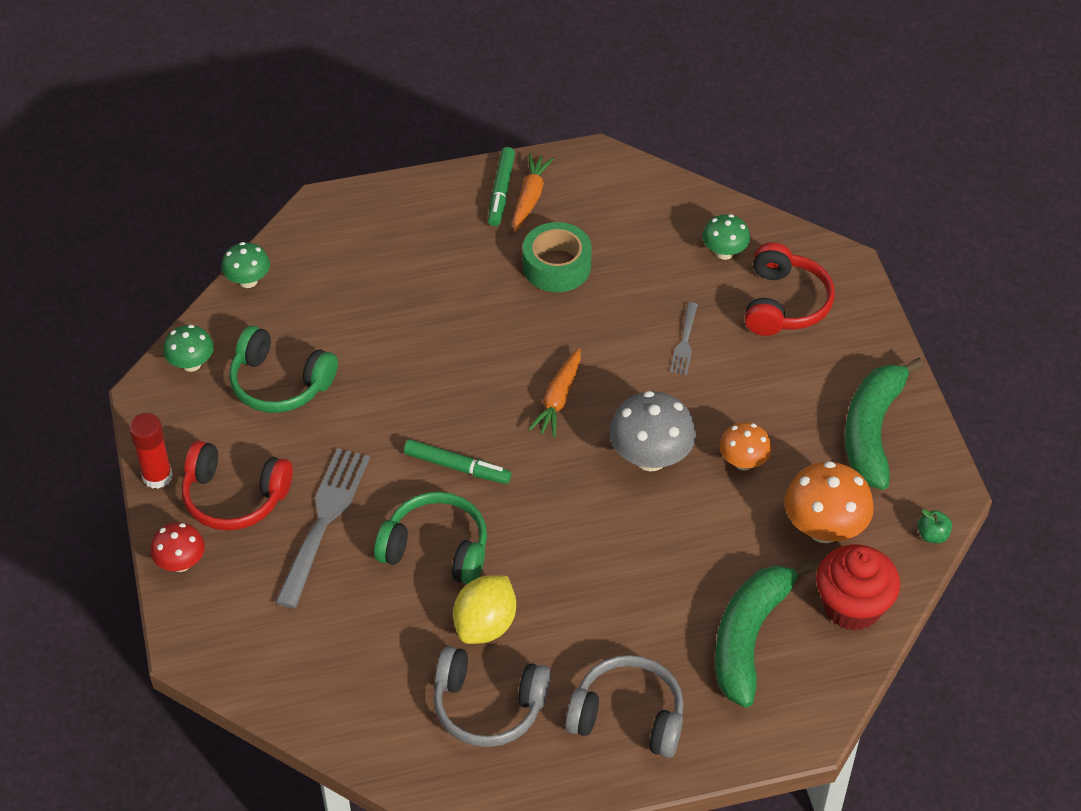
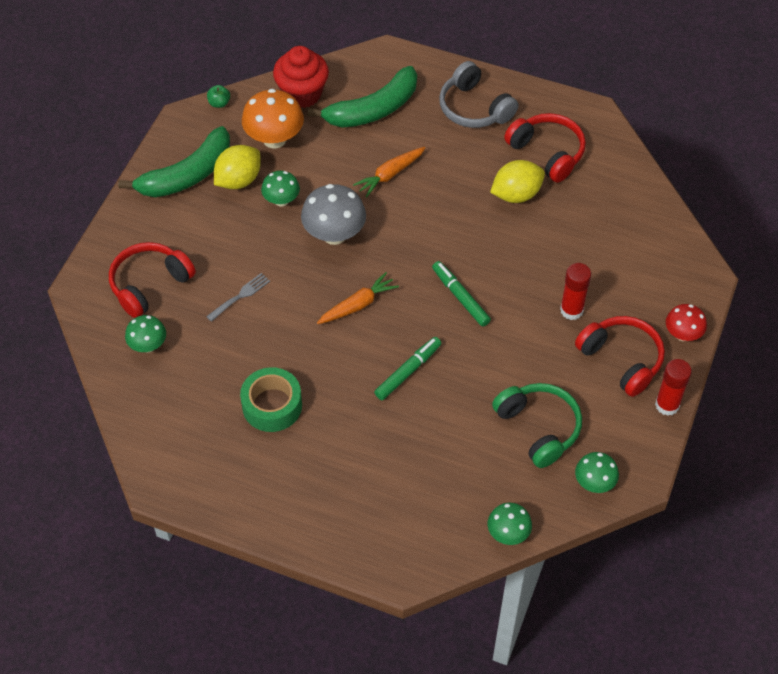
camera: 145 degrees left, 5 degrees up
(324, 520) = (571, 310): grey fork -> red glue stick
(436, 549) = (512, 253): green headphones -> none
(488, 706) = (547, 153): grey headphones -> red headphones
(501, 192) = (256, 497): green marker -> green marker (408, 371)
(530, 197) = (239, 478): orange carrot -> orange carrot (390, 175)
(743, 462) = (281, 200): orange mushroom -> green mushroom
(812, 457) = (238, 180): none -> yellow lemon

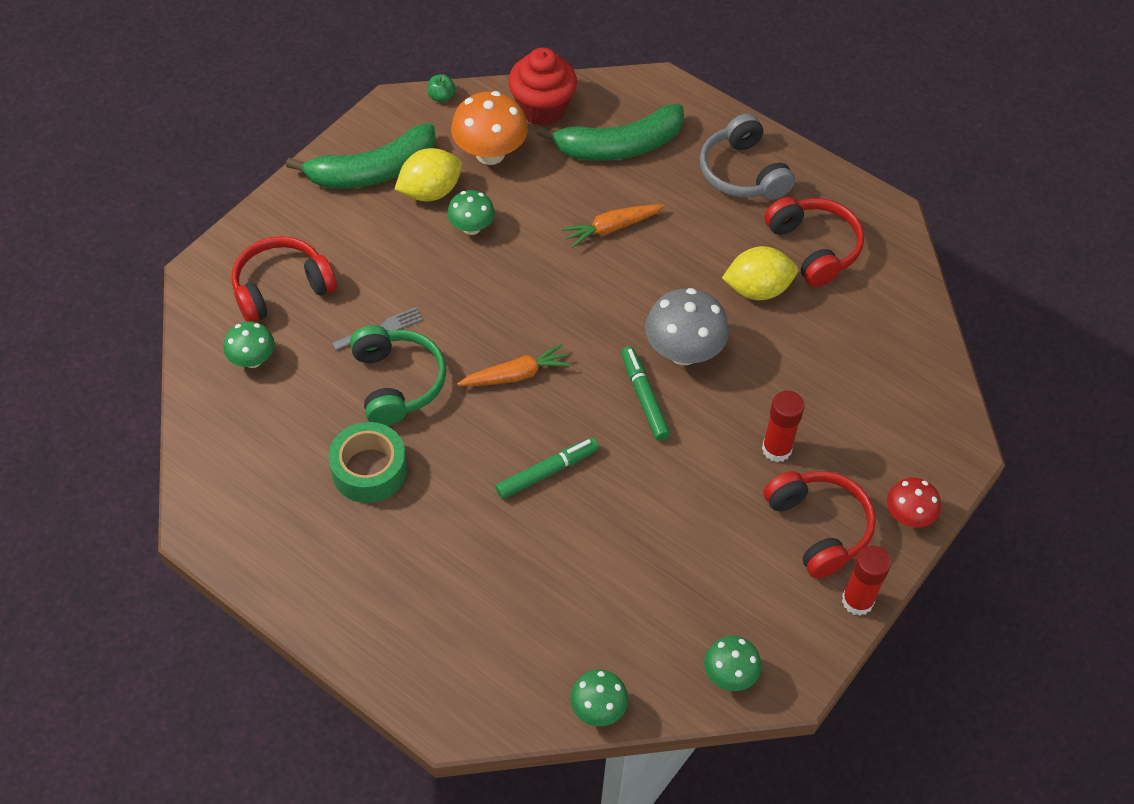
camera: 15 degrees right, 0 degrees up
(334, 234) = (519, 283): grey mushroom -> grey mushroom (683, 352)
(539, 428) = (684, 585): green headphones -> green headphones (397, 383)

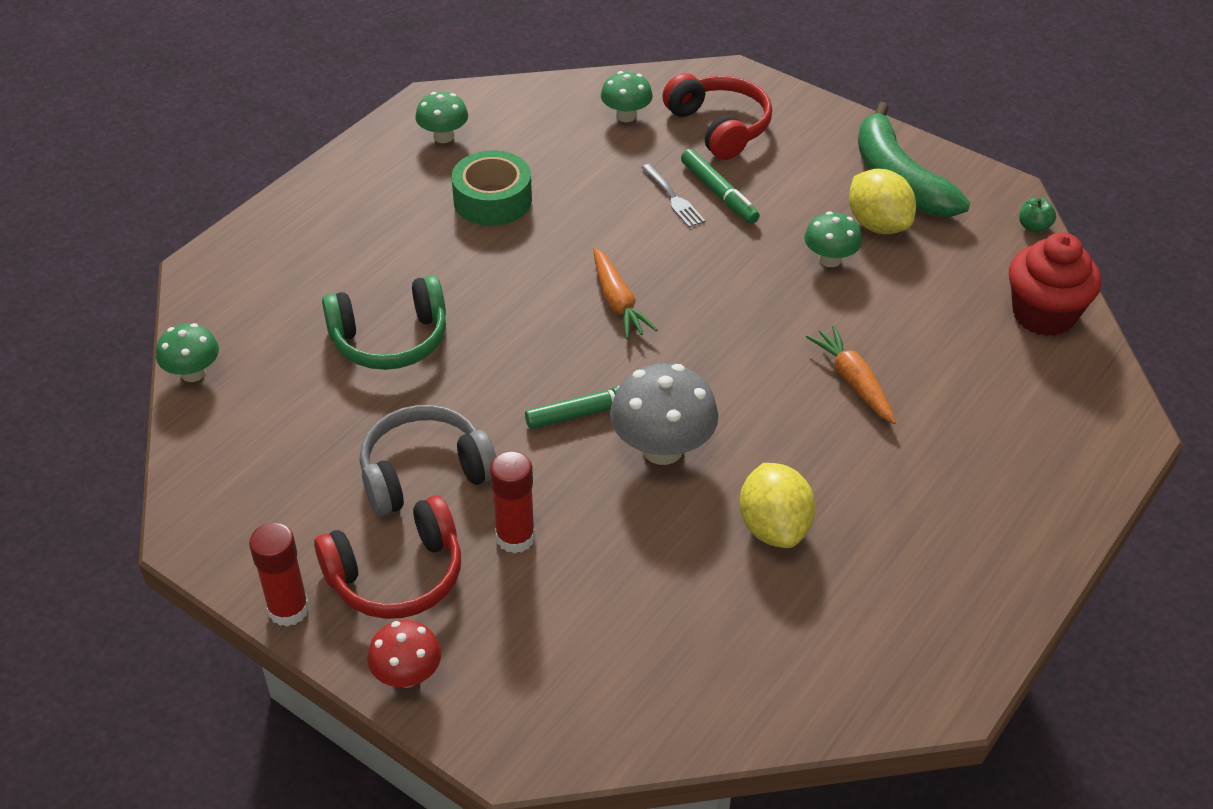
camera: 90 degrees right, 10 degrees down
(397, 383) = (602, 213): green headphones -> green headphones (390, 340)
(490, 153) = (952, 271): orange mushroom -> none
(547, 472) = (486, 330): green marker -> green marker (719, 193)
(619, 146) = (999, 389): green banana -> none
(729, 675) = (211, 482): green mushroom -> green mushroom (443, 136)
(742, 173) = (984, 518): grey headphones -> grey headphones (424, 473)
(814, 248) = (859, 596): red headphones -> none

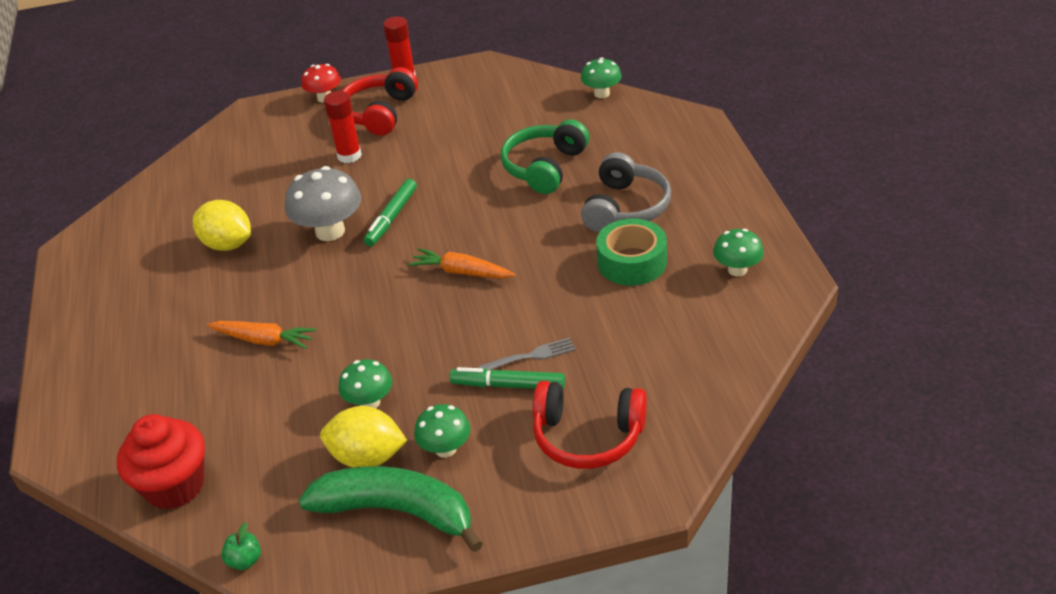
camera: 135 degrees right, 5 degrees down
(424, 473) = (429, 143): grey headphones -> grey headphones (626, 208)
(626, 116) = (663, 385): green mushroom -> green mushroom (445, 449)
(673, 198) = (531, 356): grey fork -> grey fork turned 150 degrees clockwise

